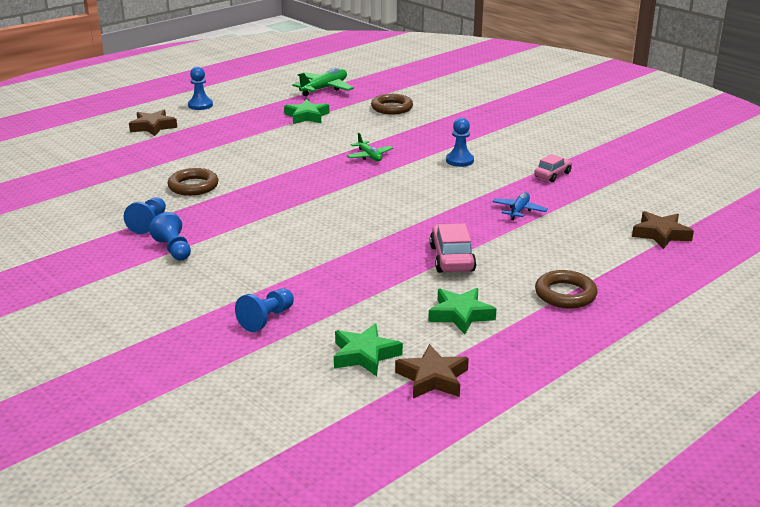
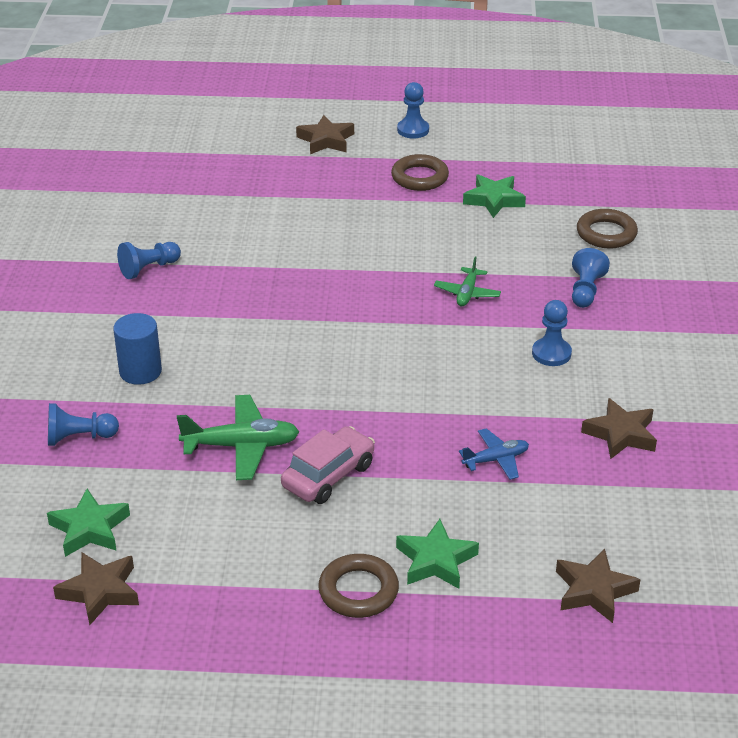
camera: 45 degrees right, 10 degrees up
(173, 249) = (124, 312): blue pawn -> blue pawn (585, 290)
(193, 186) = (248, 242): brown ring -> brown ring (419, 177)
(243, 270) = (140, 371): none -> blue cylinder
(324, 88) = (578, 165): green plane -> green plane (241, 446)
(460, 315) = (229, 544): green star -> green star (436, 560)
(552, 175) = (621, 434): pink car -> brown star

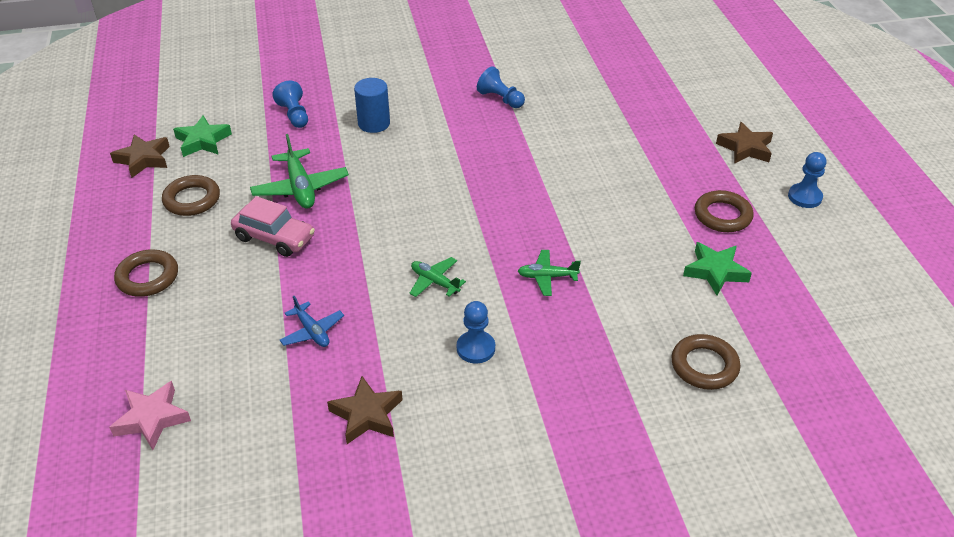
camera: 75 degrees right, 5 degrees up
(218, 545) = (192, 199): none -> brown ring
(436, 560) = (183, 314): green star -> none
(449, 365) = (435, 282): none -> green plane
(585, 290) = (590, 361): blue pawn -> none
(594, 591) = (152, 419): brown star -> pink star

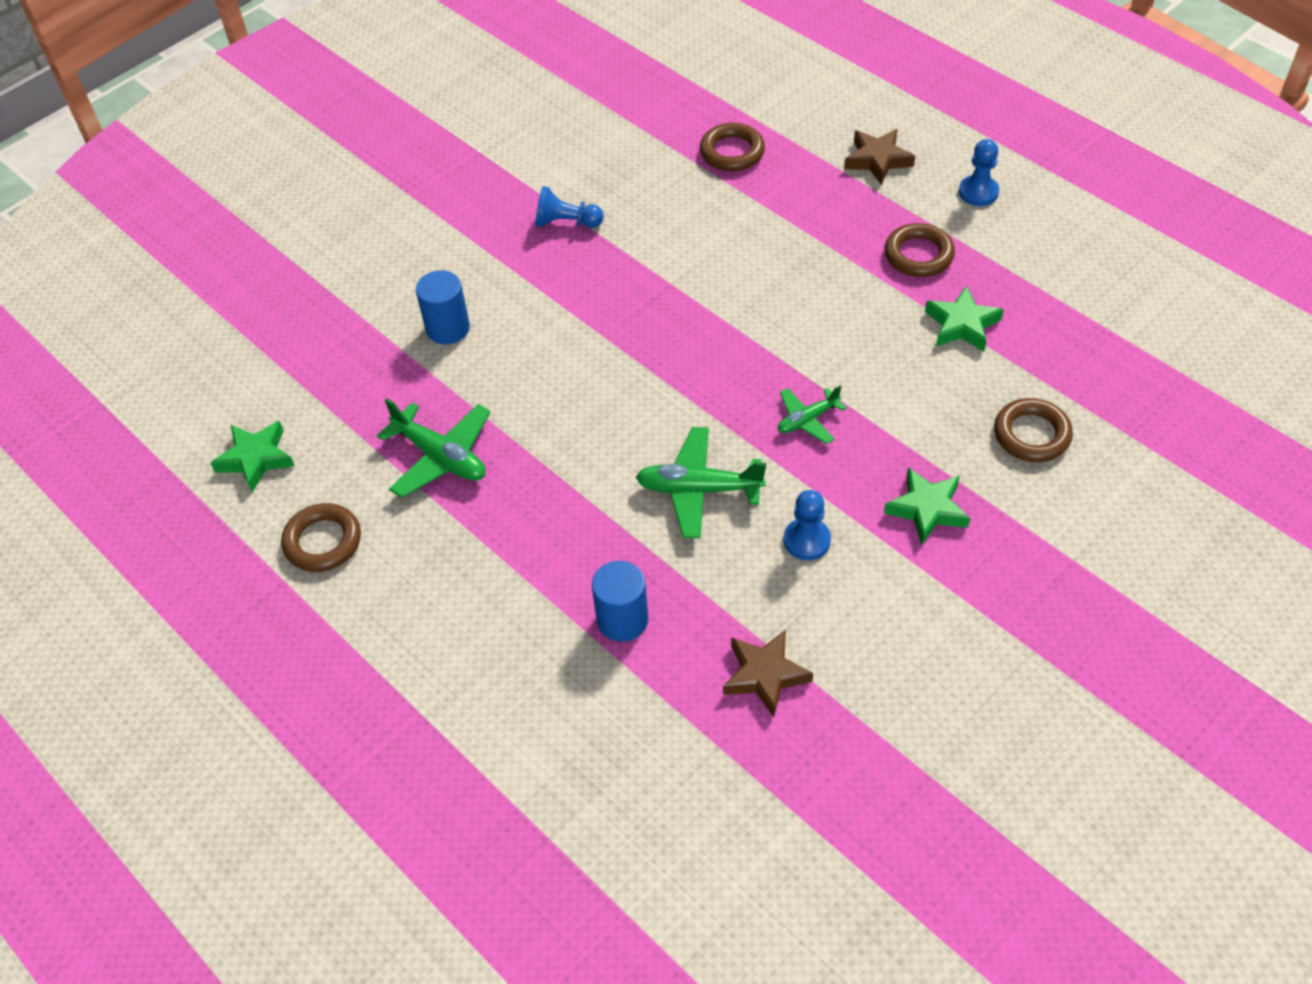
camera: 30 degrees left, 10 degrees up
(143, 159) = (203, 522): brown star -> none
(148, 277) = (370, 665): brown ring -> brown ring (732, 152)
(152, 419) = (546, 817): pink star -> none
(274, 238) = (472, 535): pink car -> none
(294, 115) = (338, 365): blue pawn -> none
(312, 331) = (622, 620): blue plane -> blue cylinder
(435, 282) = (699, 489): green plane -> green plane, size x1.65
(579, 373) = (927, 509): none -> green star

